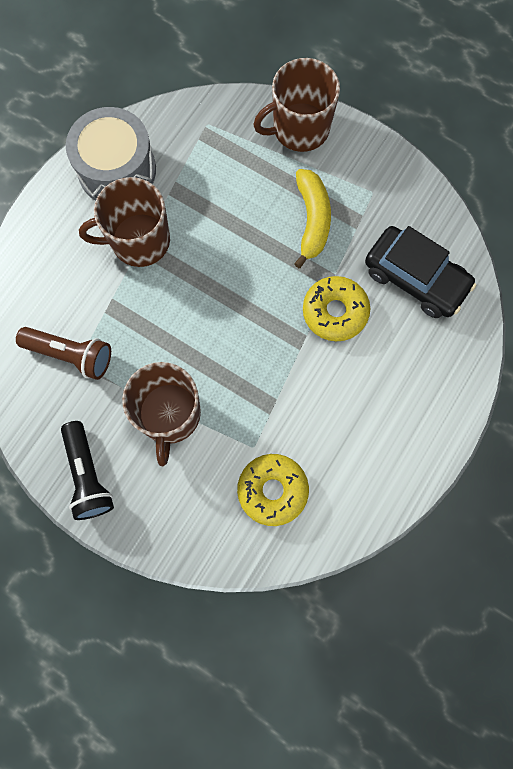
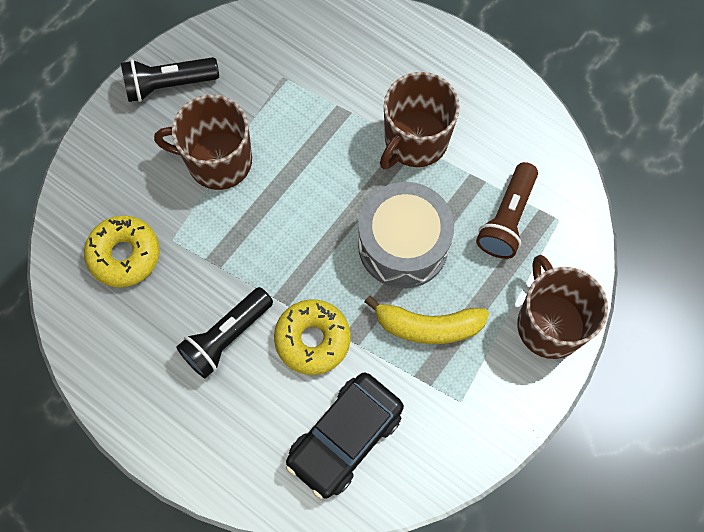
camera: 95 degrees right, 5 degrees down
(71, 355) = (293, 72): brown flashlight -> brown flashlight (507, 218)
(117, 170) = (502, 122): grey drum -> grey drum (403, 245)
(139, 241) = (415, 141): brown mug -> brown mug turned 135 degrees counterclockwise
(341, 385) = (226, 337): none -> black flashlight

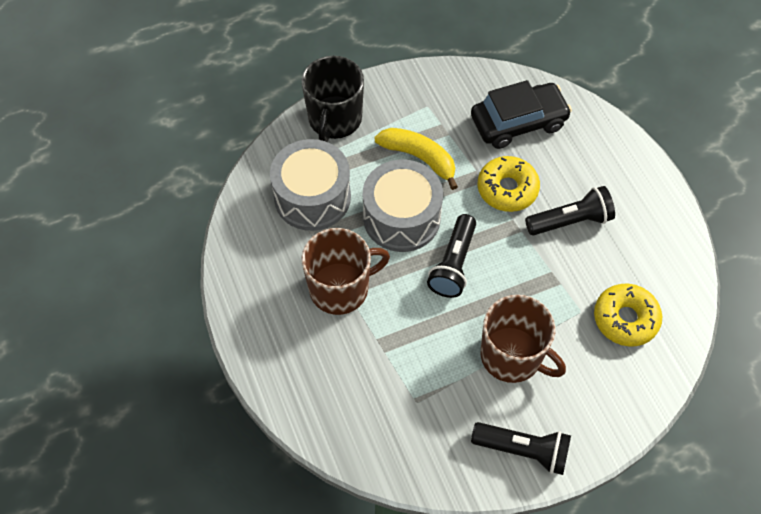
camera: 150 degrees left, 10 degrees down
(322, 222) = (453, 264): none -> black flashlight
(507, 218) = (312, 197): brown flashlight -> grey drum
(549, 324) = (334, 119): brown mug -> black mug

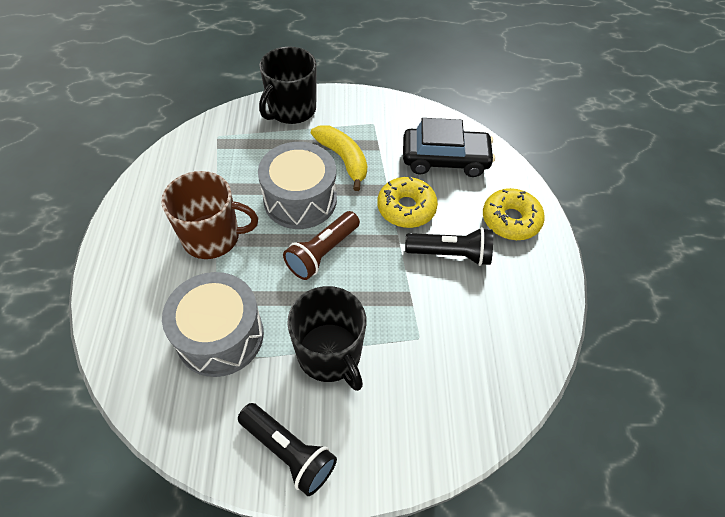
camera: 20 degrees right, 5 degrees down
(312, 197) = (236, 159): grey drum -> grey drum (220, 336)
(453, 264) = (322, 252): black flashlight -> brown flashlight
(512, 356) = (330, 354): brown mug -> black mug
(625, 319) = (460, 362): yellow donut -> yellow donut (510, 220)

